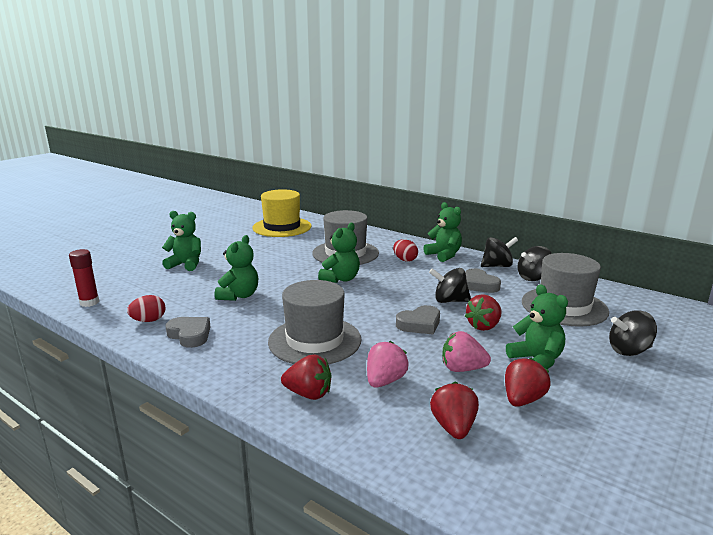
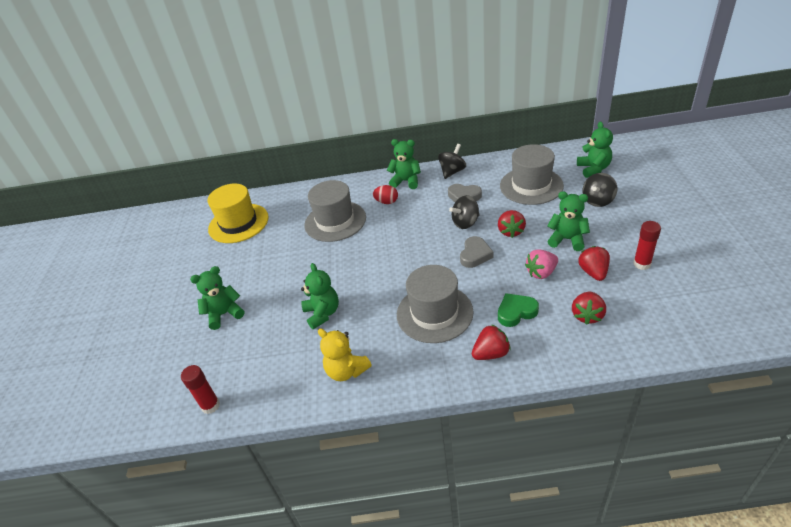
camera: 35 degrees left, 20 degrees up
(149, 320) = (293, 383): red egg -> none
(190, 335) = (346, 371): grey heart -> yellow teddy bear
(341, 279) = (370, 249): green teddy bear -> green teddy bear (593, 169)
(385, 381) = (516, 312): pink strawberry -> green heart
(453, 427) = (587, 315): red strawberry -> red strawberry turned 120 degrees counterclockwise
(533, 278) = (486, 170): black spinning top -> none
(599, 426) = (642, 264): none -> red glue stick

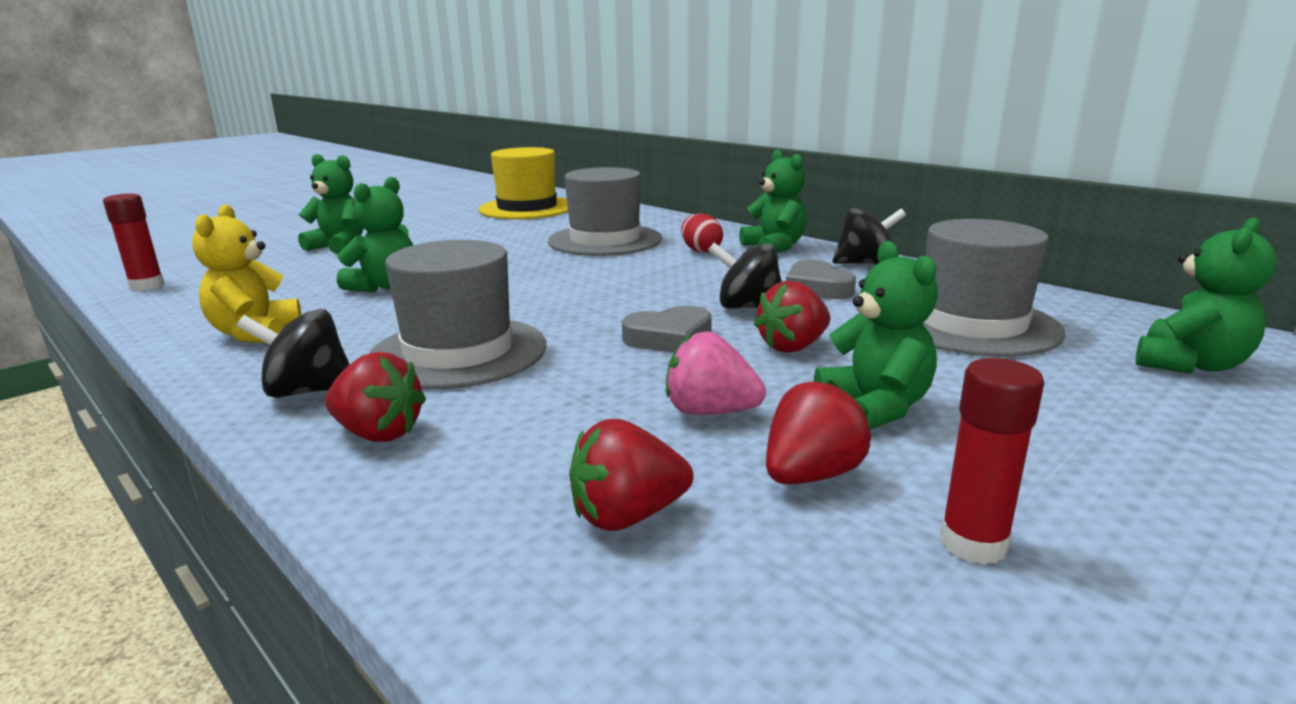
camera: 45 degrees right, 20 degrees down
(516, 312) = (541, 422): green heart -> none
(598, 200) = (1091, 402): black spinning top -> black spinning top (308, 391)

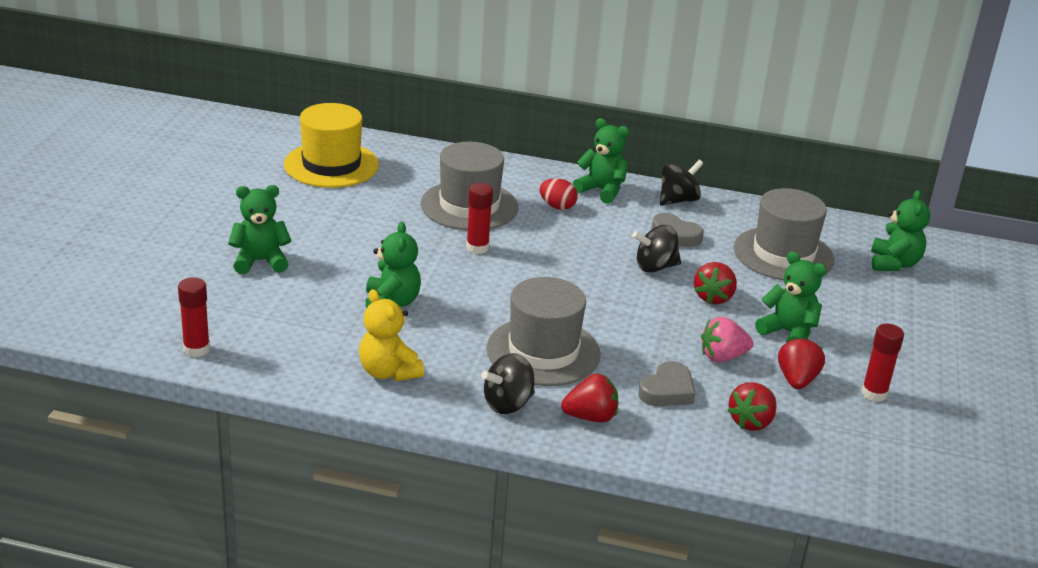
camera: 35 degrees left, 10 degrees up
(556, 265) = (477, 248): none -> red glue stick
(669, 338) = (643, 307): grey heart -> grey heart (667, 391)

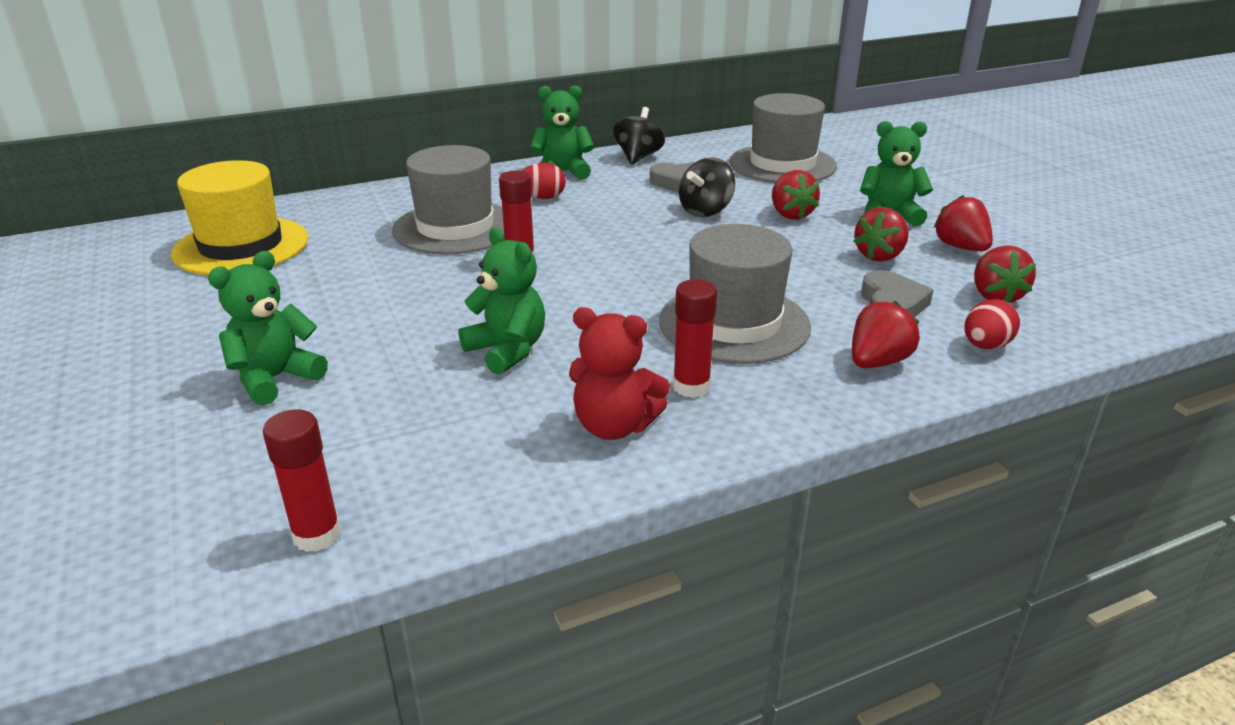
camera: 35 degrees left, 0 degrees up
(388, 372) = (614, 426): yellow teddy bear -> red teddy bear
(508, 404) = (786, 391): black spinning top -> none
(678, 445) = (985, 346): none -> red egg
(722, 357) = (880, 255): pink strawberry -> red strawberry
(874, 394) = (1023, 232): red glue stick -> red glue stick (691, 387)
(894, 264) = (863, 142): green teddy bear -> none

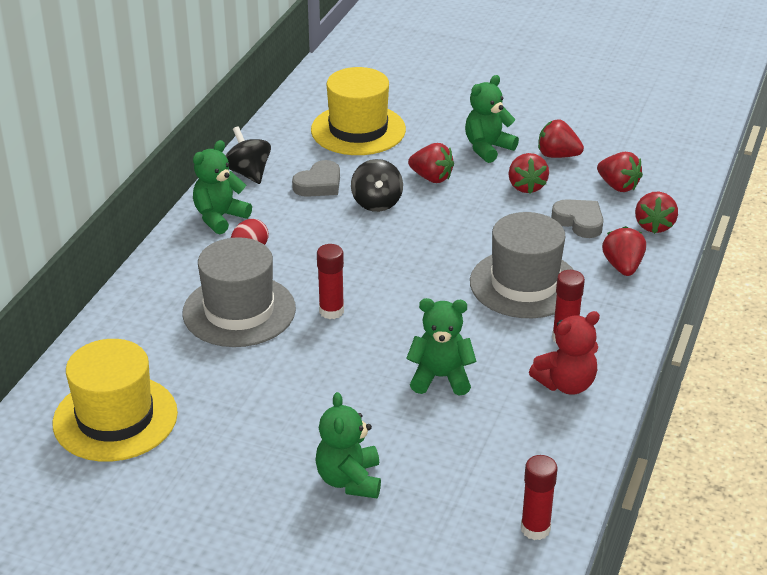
camera: 45 degrees left, 5 degrees up
(782, 164) = (358, 130): grey hat -> yellow hat
(985, 346) = (654, 226): red egg -> red strawberry

